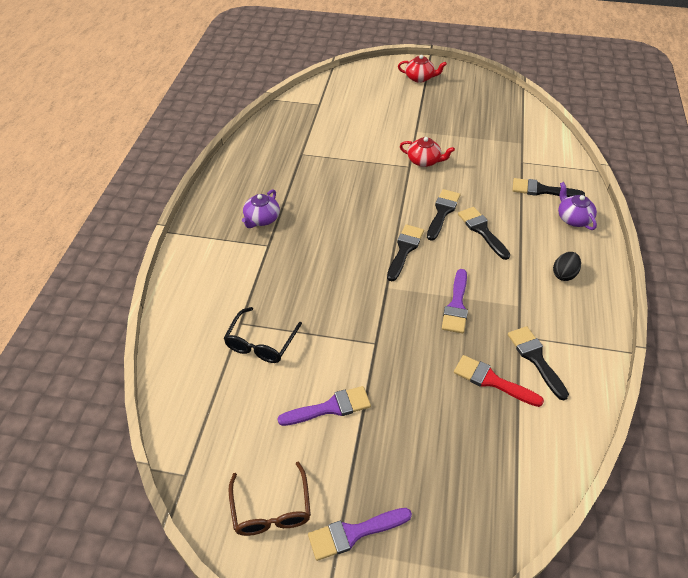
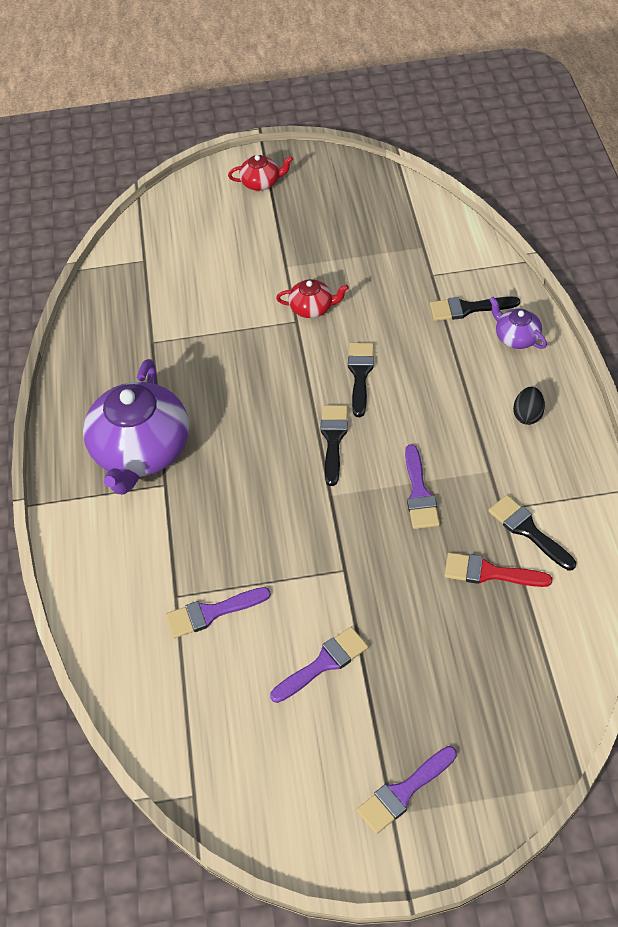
camera: 15 degrees left, 5 degrees up
(261, 219) = (141, 451): purple teapot -> purple teapot, size x2.18
(261, 343) = (211, 613): black glasses -> purple brush
(271, 509) = (305, 798): brown glasses -> none
(482, 230) = (415, 385): black brush -> none

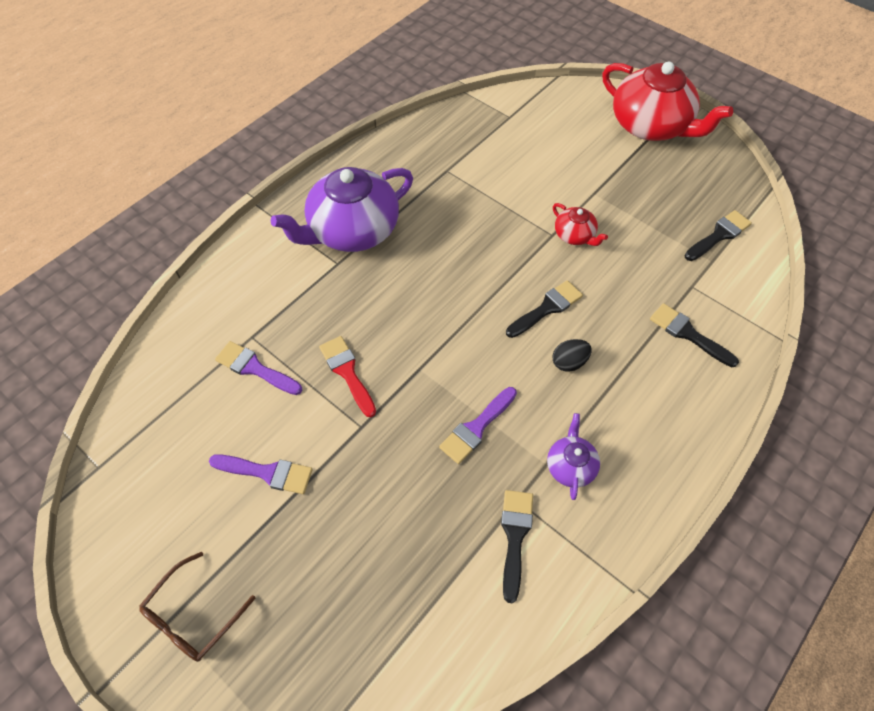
camera: 45 degrees right, 5 degrees up
(261, 183) = (650, 126): red teapot -> red teapot, size x2.18
(333, 439) = (471, 334): black brush -> black brush (719, 235)
(403, 792) = (193, 615): purple brush -> brown glasses
(489, 573) = (447, 535): red brush -> red brush (347, 372)
(516, 337) = (698, 388): purple teapot -> purple teapot (570, 466)
(527, 415) = (629, 453): black egg -> black egg (569, 362)

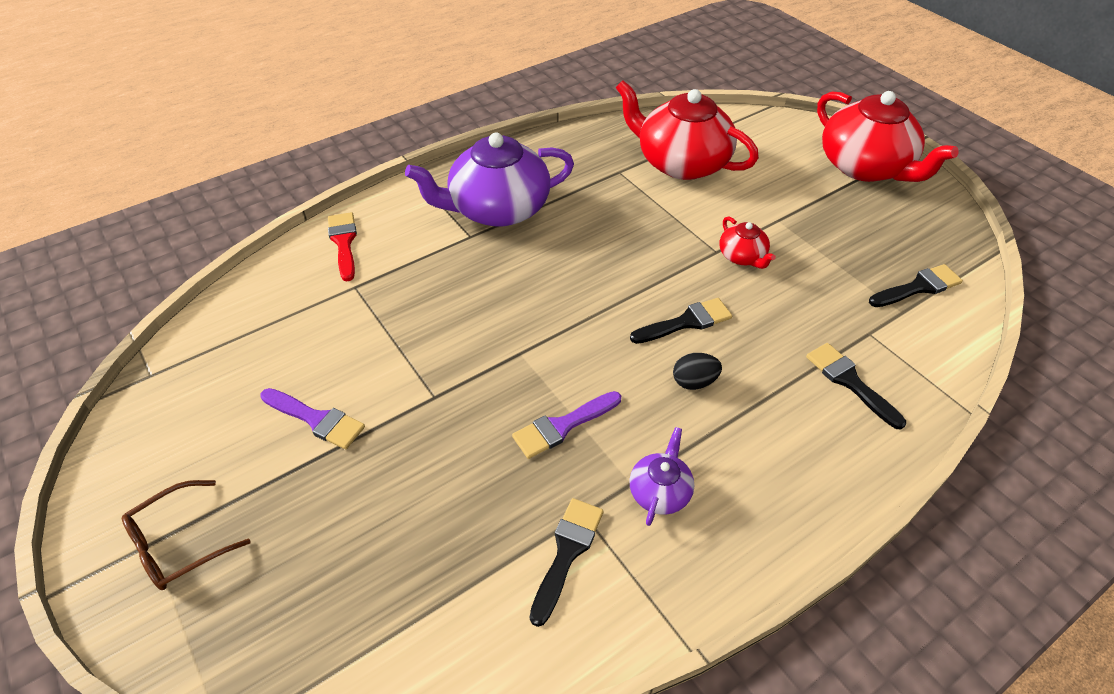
camera: 15 degrees right, 10 degrees down
(255, 368) = (345, 316): purple brush -> none
(347, 372) = (440, 340): red brush -> red brush (344, 242)
(497, 151) = (681, 163): none -> red teapot

